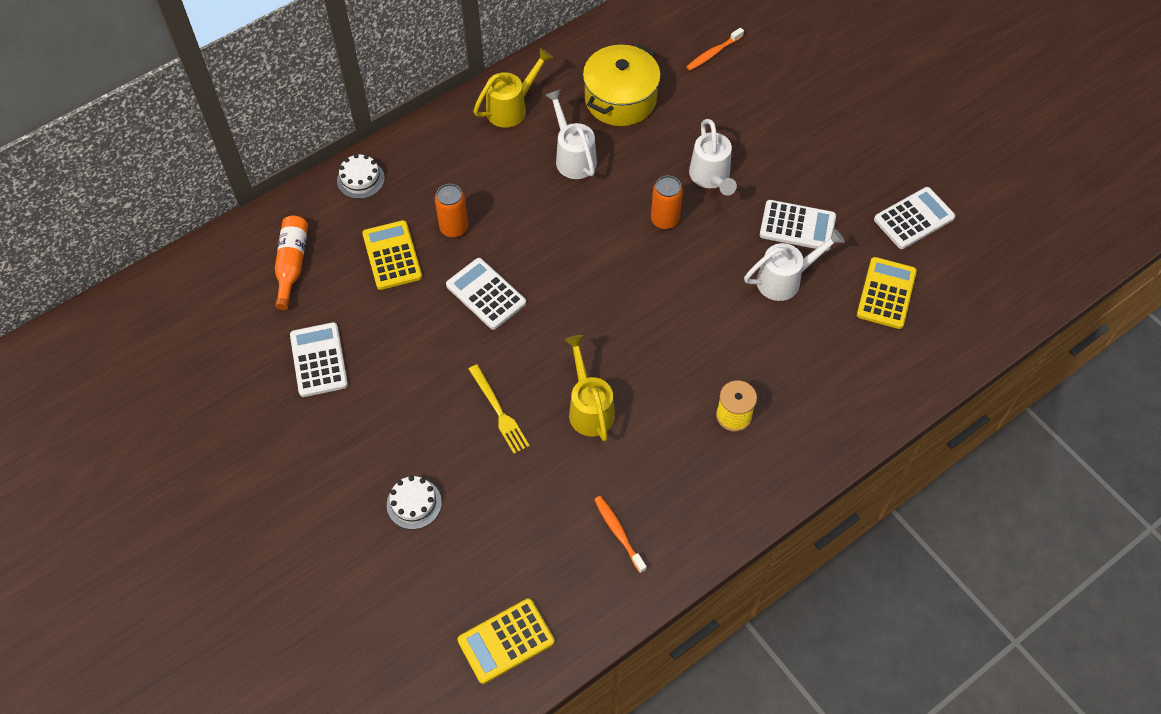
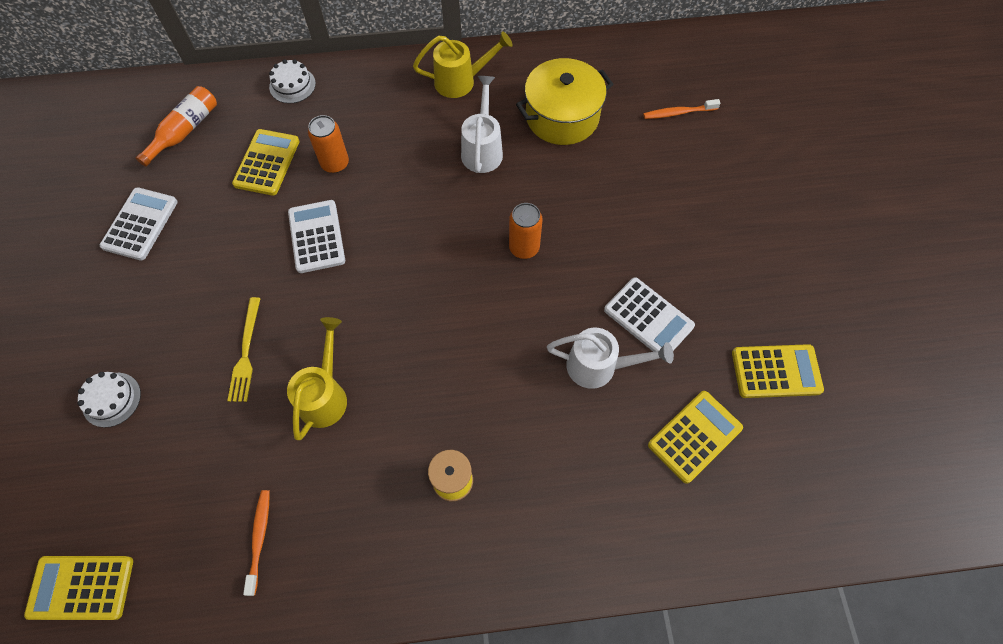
camera: 30 degrees right, 5 degrees up
(711, 177) = (596, 228): white watering can -> none
(914, 219) = (776, 372): white calculator -> yellow calculator

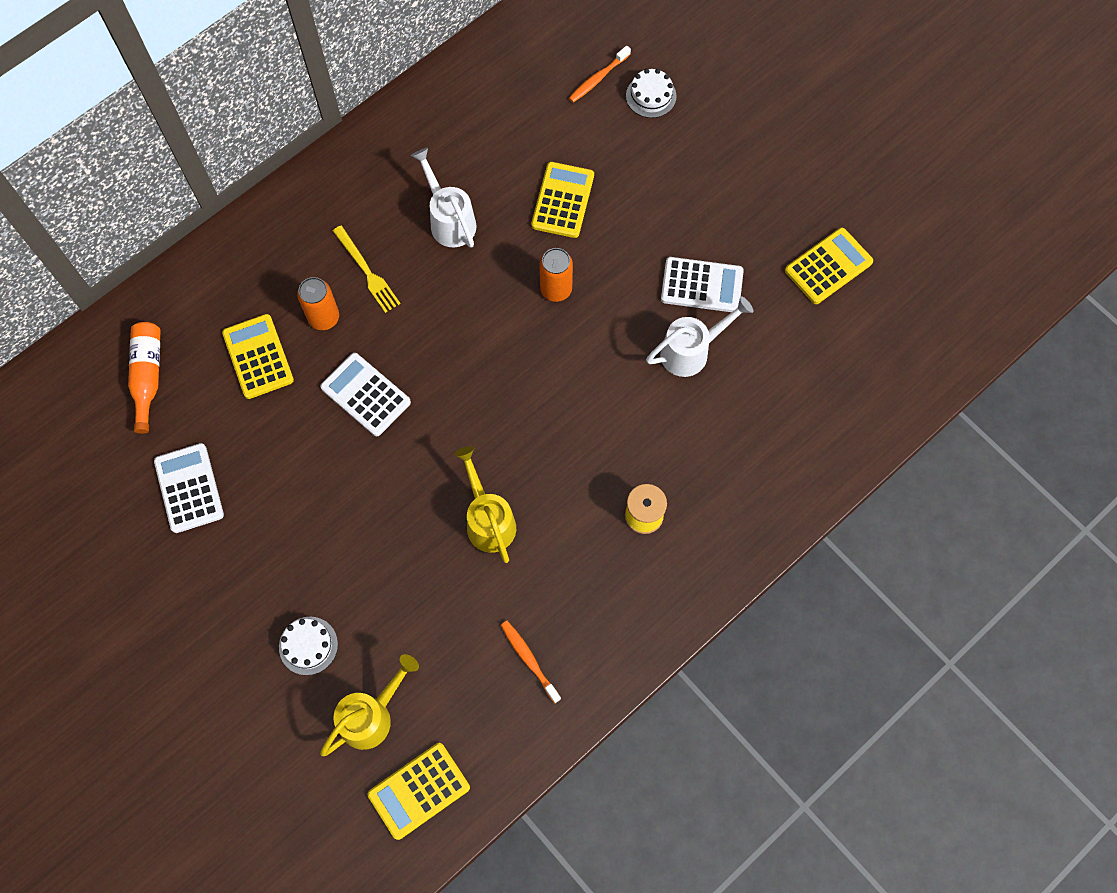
camera: 35 degrees left, 5 degrees up
(246, 353) = (391, 532): yellow fork -> yellow fork (367, 271)
(292, 85) = (214, 266): white cake -> white cake (651, 96)
(460, 81) = (376, 164): yellow watering can -> yellow watering can (371, 716)
(562, 117) = (497, 144): yellow pot -> none
(695, 436) = (801, 358): yellow calculator -> yellow calculator (563, 200)

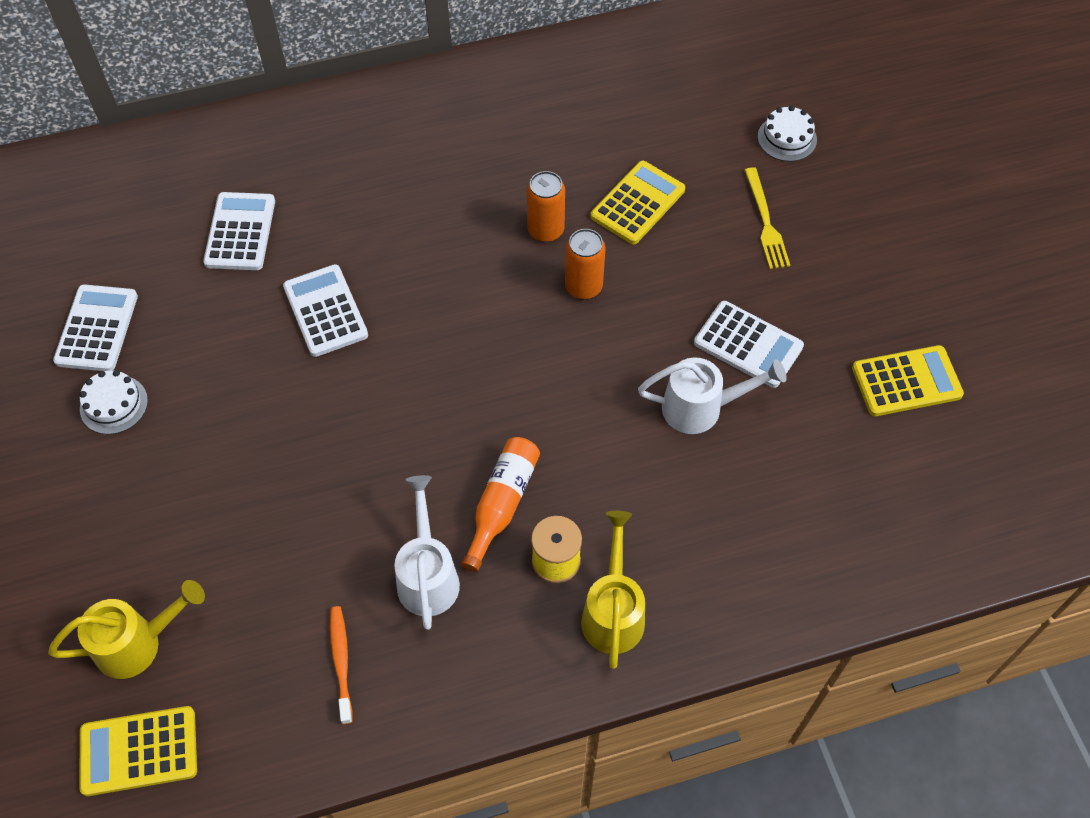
camera: 25 degrees right, 10 degrees down
(148, 376) = (124, 208): orange bottle -> orange bottle (502, 504)
(258, 357) = (240, 232): yellow calculator -> white calculator
(308, 645) = (117, 538): white cake -> white cake (114, 404)
(324, 317) = (327, 221): orange can -> orange can (545, 230)
(367, 271) = (396, 194): yellow fork -> yellow fork (765, 222)
(449, 220) = (507, 178): white watering can -> white watering can (427, 576)
(488, 520) = (380, 491): yellow watering can -> yellow watering can (613, 612)
(598, 78) = (738, 102): orange toothbrush -> none

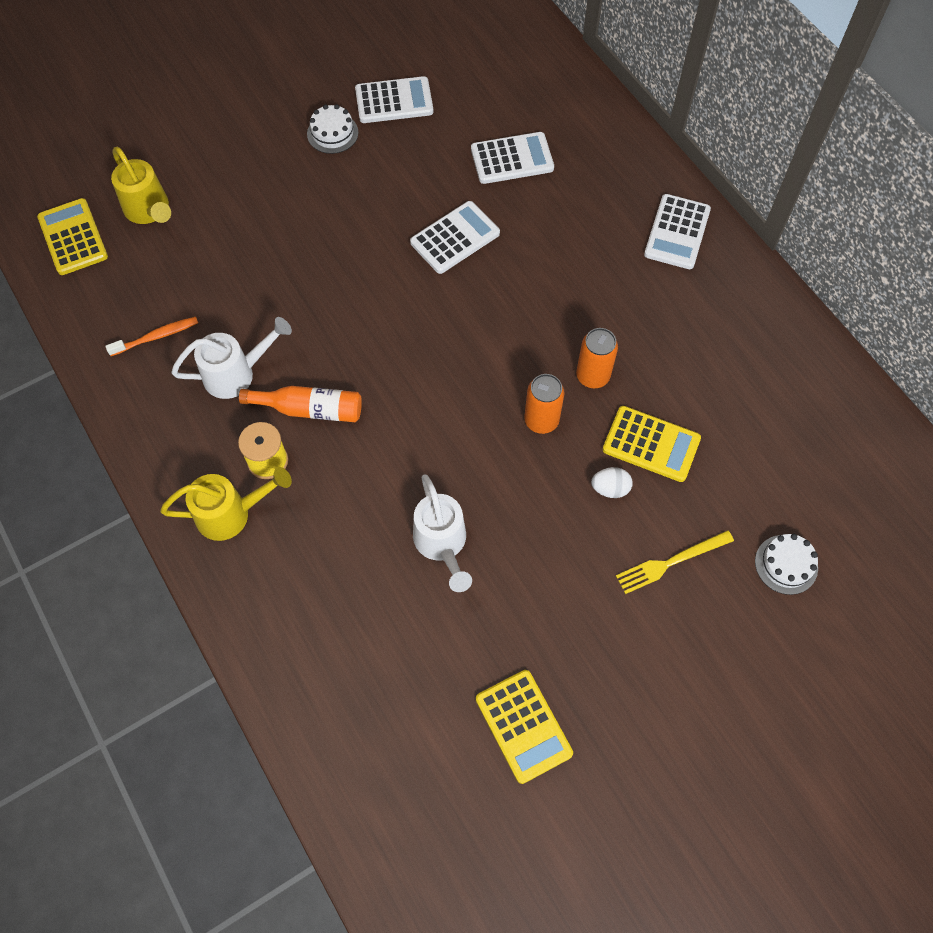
camera: 75 degrees right, 5 degrees up
(676, 249) = (610, 488): none -> white egg
(748, 345) = (521, 571): white calculator -> white calculator (677, 232)

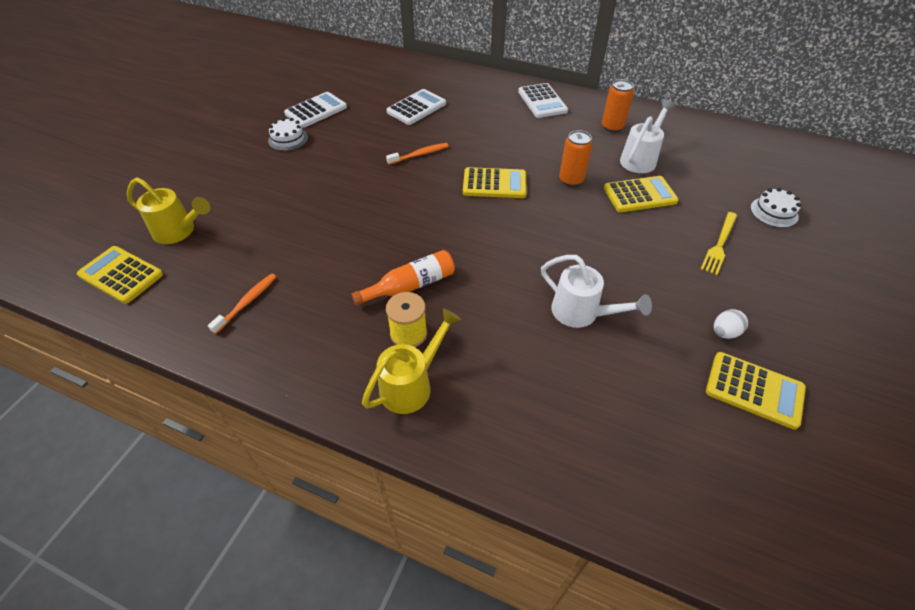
camera: 35 degrees left, 15 degrees down
(236, 374) = (334, 293): white watering can -> white watering can (640, 159)
(455, 238) = (419, 154): white calculator -> orange toothbrush
(501, 330) = (494, 184): none -> yellow calculator
(541, 420) = (567, 215): orange can -> orange can (612, 127)
(610, 488) = (644, 227): white egg -> white egg (724, 332)

